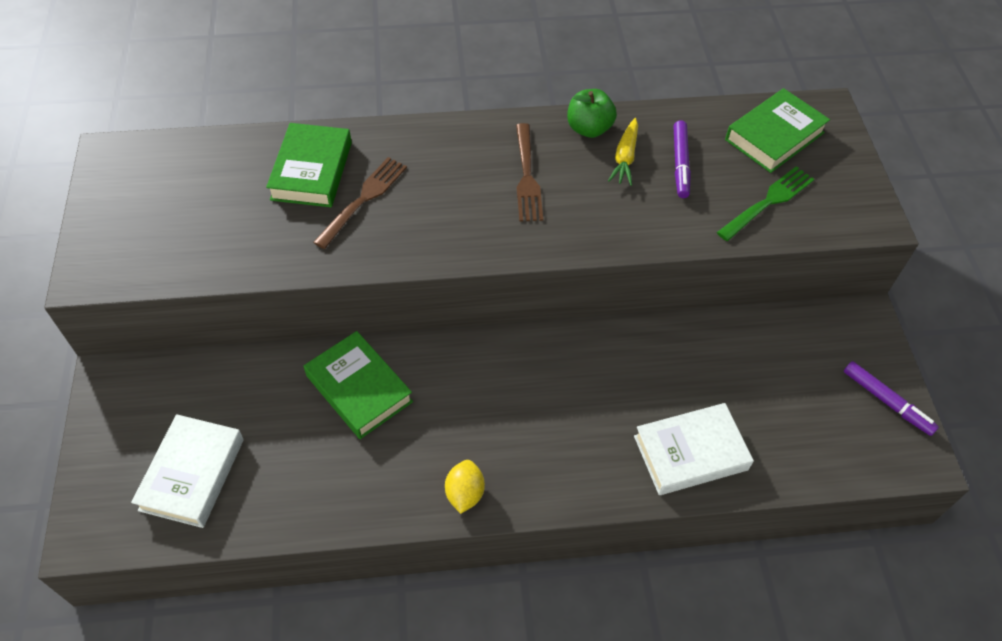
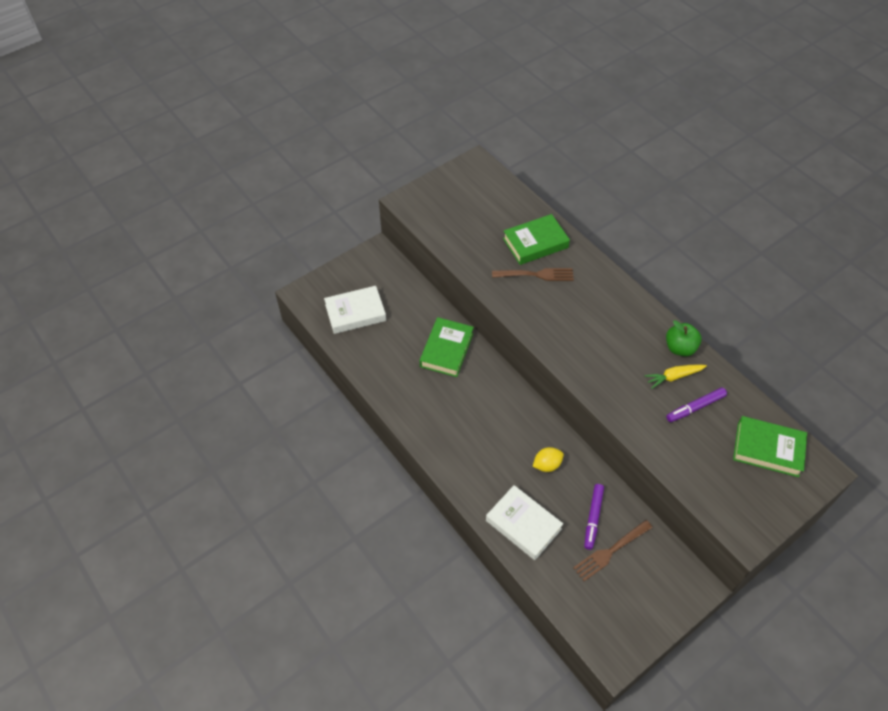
camera: 60 degrees right, 0 degrees up
(464, 493) = (423, 428): yellow lemon -> yellow lemon (547, 465)
(526, 176) = (616, 336): brown fork -> brown fork (611, 551)
(767, 202) = (706, 468): green fork -> none
(887, 401) = (642, 622): purple marker -> purple marker (593, 518)

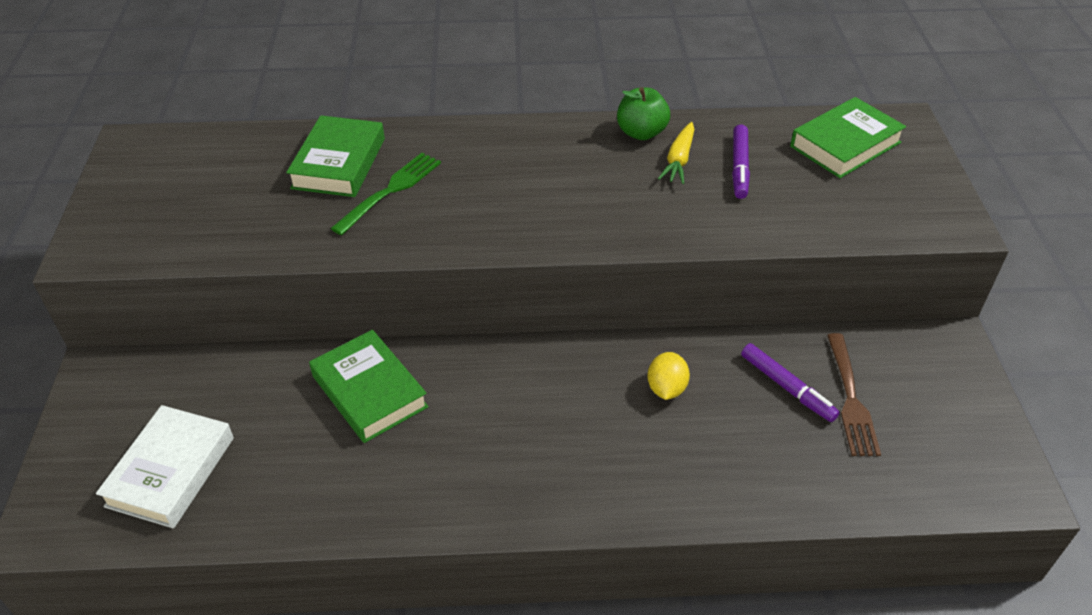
camera: 55 degrees left, 10 degrees down
(523, 524) = (744, 473): white book -> none
(535, 275) = (390, 191): brown fork -> green fork

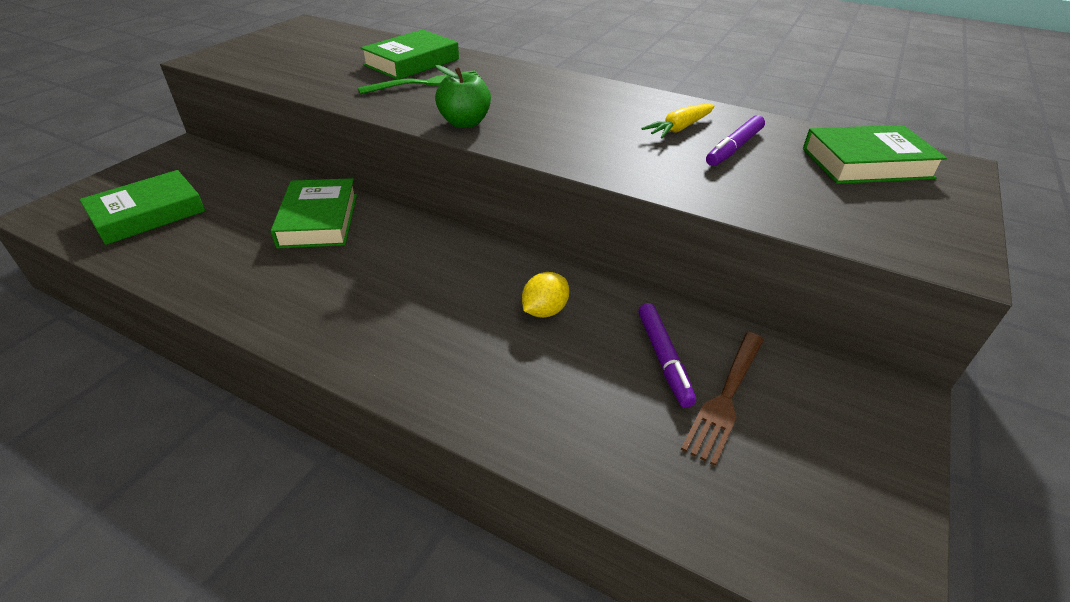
camera: 30 degrees right, 5 degrees down
(171, 471) = (147, 214): white book -> green book
(641, 133) = (664, 105): green apple -> green apple (464, 123)

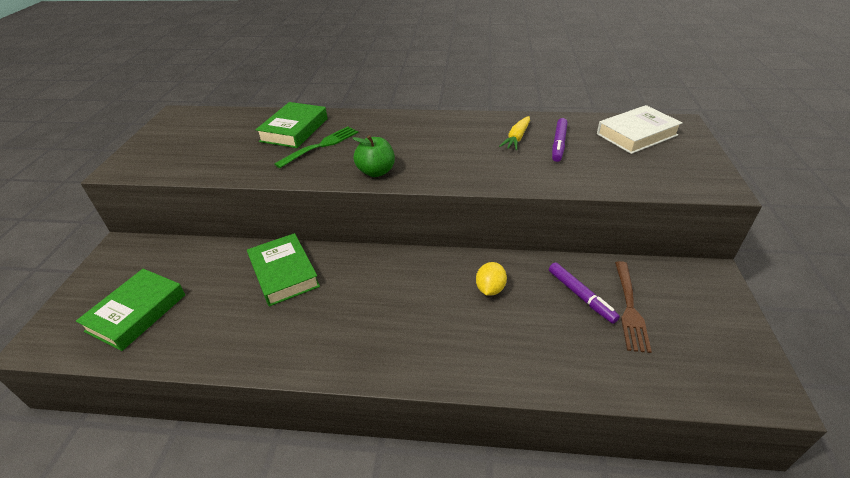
camera: 20 degrees left, 0 degrees up
(866, 163) = (636, 135): green book -> white book

